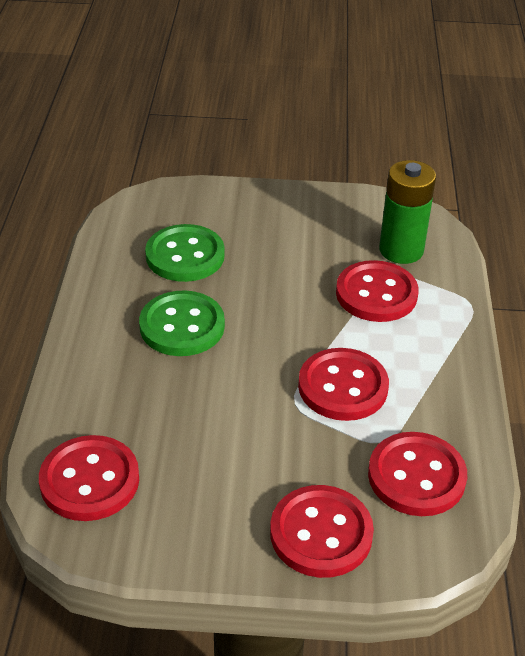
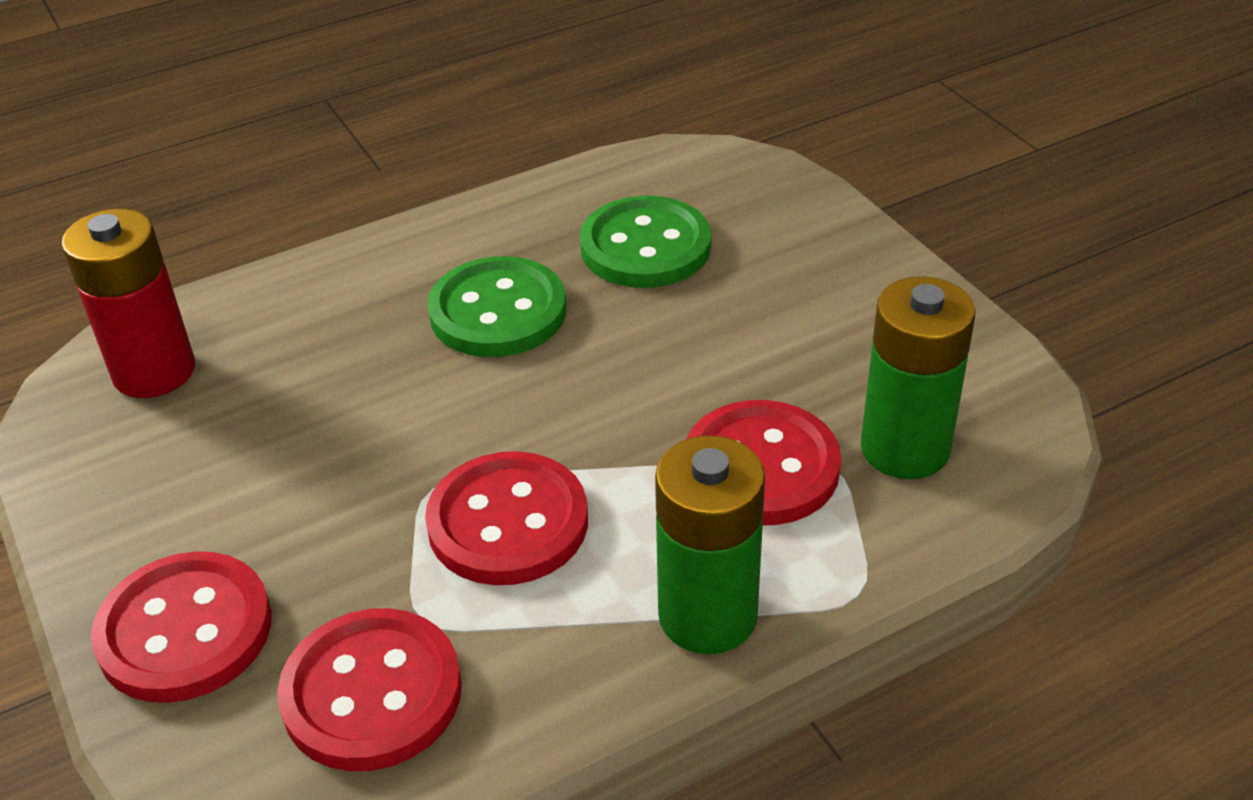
camera: 60 degrees right, 0 degrees up
(89, 480) = (154, 371): red button -> red battery
(451, 350) = (707, 615): none -> green battery

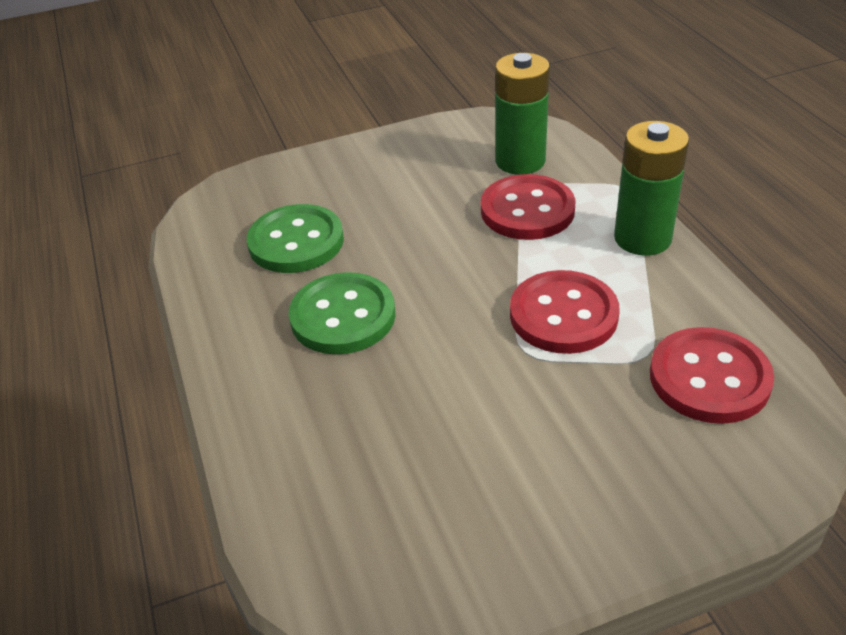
camera: 80 degrees left, 0 degrees up
(154, 371) = (350, 539): red battery -> none
(185, 631) = (660, 484): red button -> none

